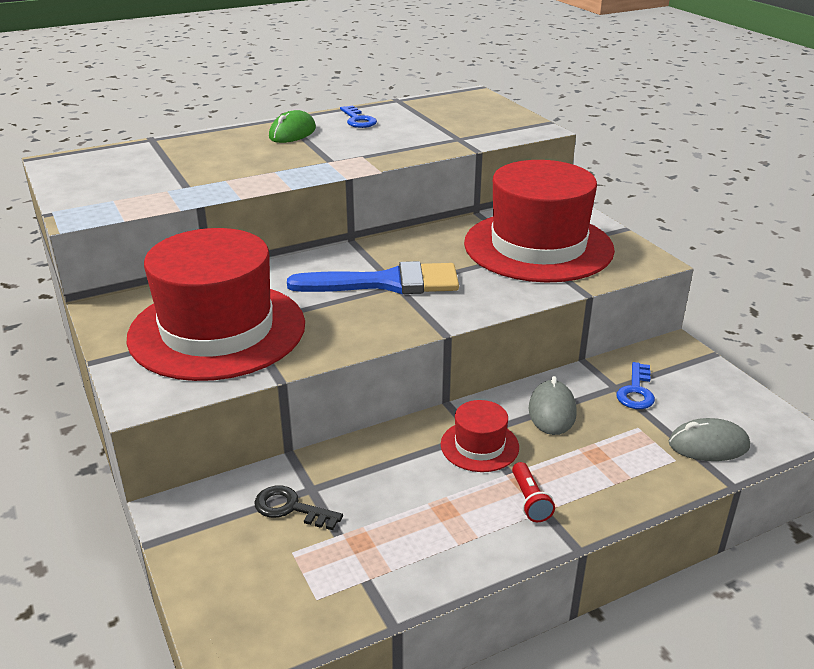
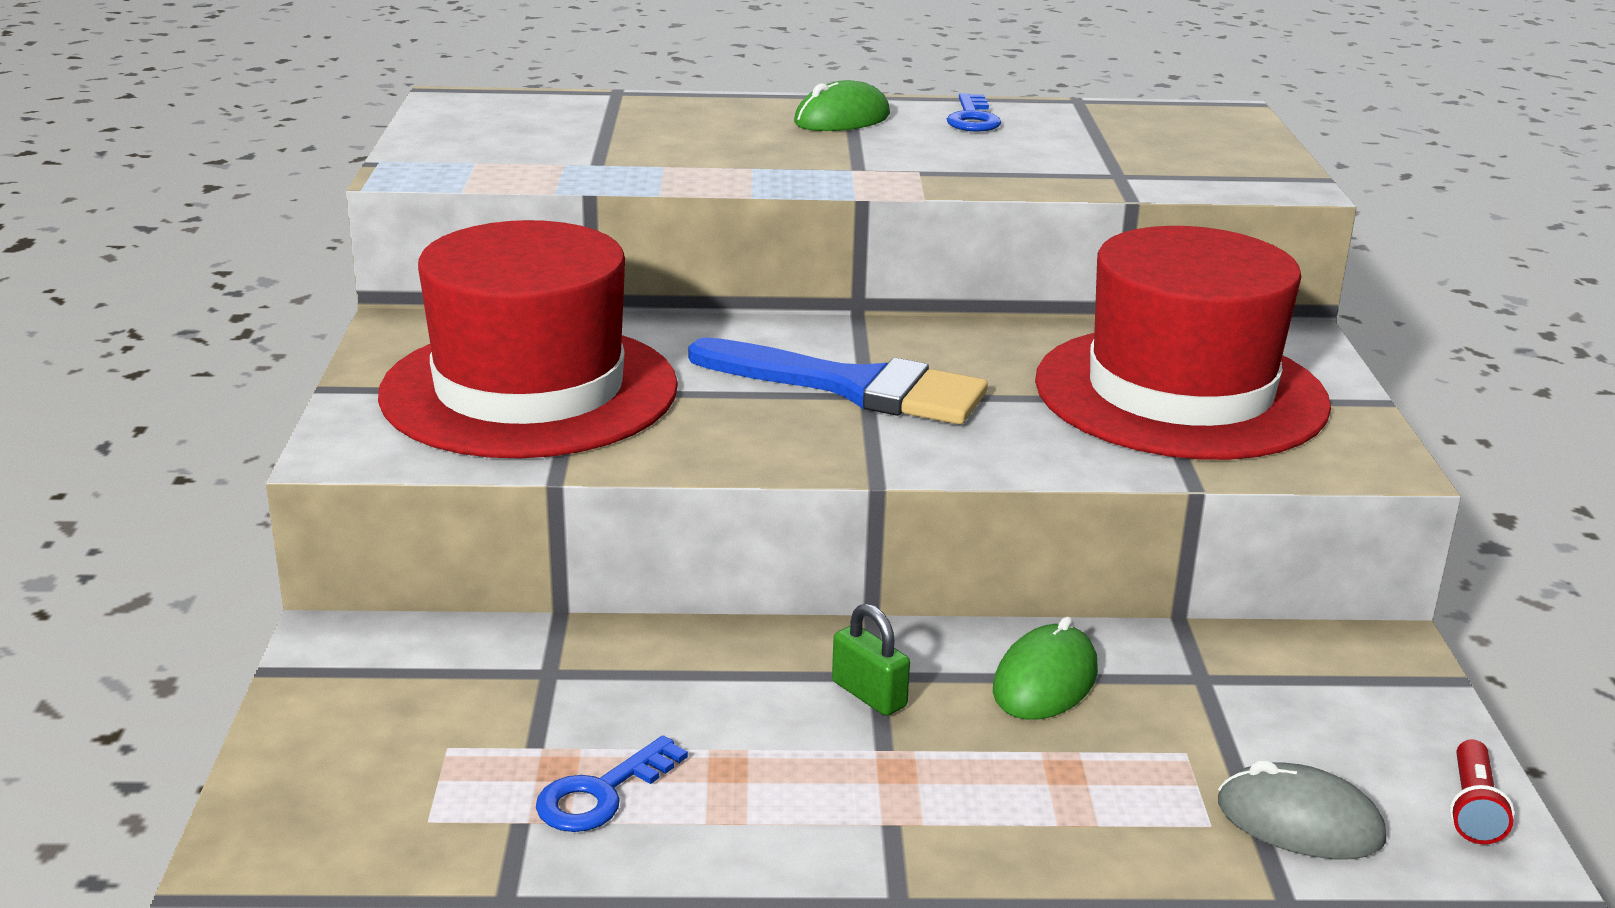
camera: 25 degrees right, 5 degrees down
(290, 508) = (496, 688): black key -> none
(479, 446) = (869, 694): red hat -> green padlock
(530, 501) = (880, 800): red flashlight -> red flashlight (1473, 808)
(552, 411) = (1045, 681): grey mouse -> green mouse
(636, 391) = (1236, 695): blue key -> blue key (601, 794)

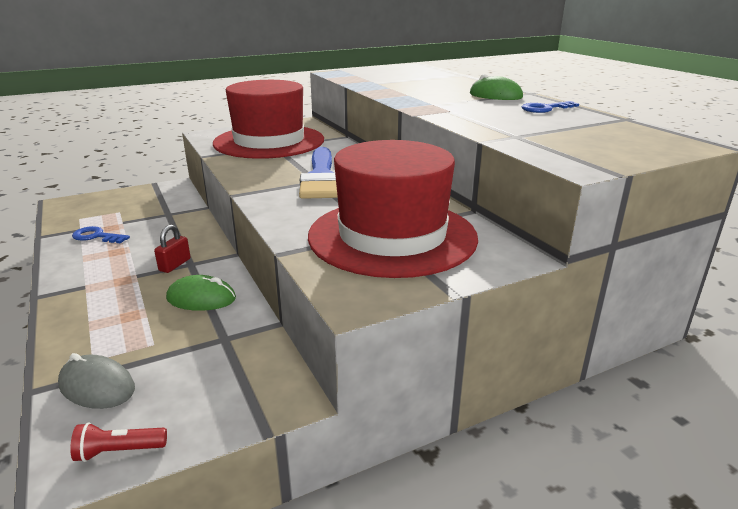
camera: 65 degrees right, 0 degrees up
(869, 694) = (175, 265): green padlock -> red padlock
(1299, 822) = (97, 387): grey mouse -> grey mouse turned 60 degrees counterclockwise

